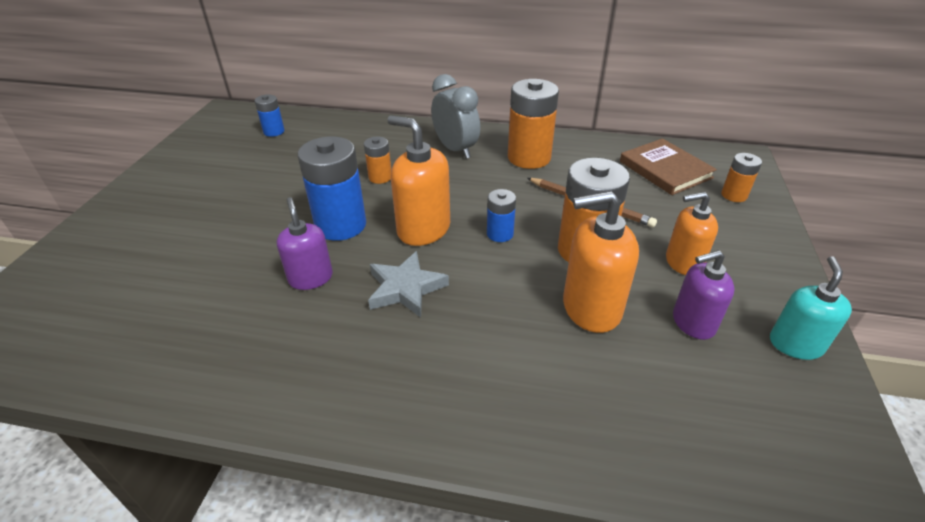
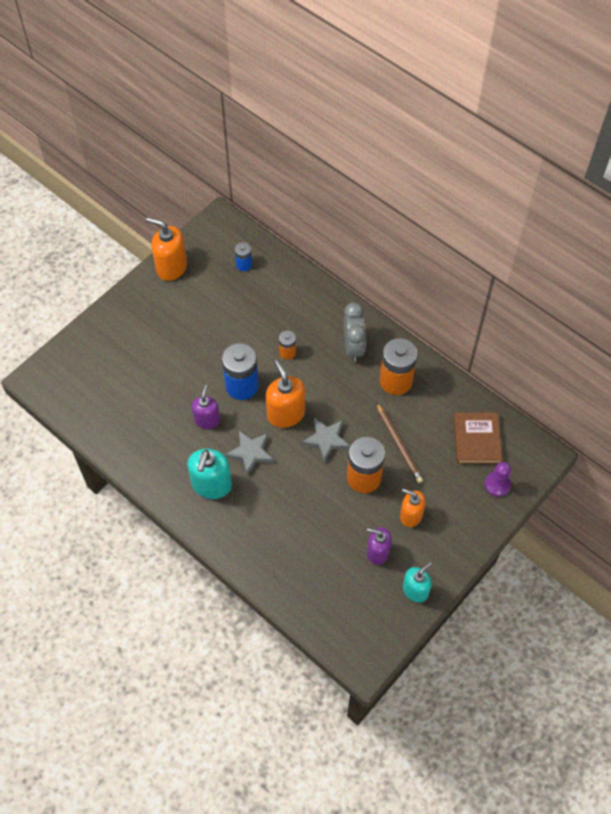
camera: 30 degrees right, 20 degrees up
(370, 355) = (211, 485): none -> turquoise soap dispenser
(500, 234) = (326, 440): blue battery -> grey star
(591, 308) = (334, 516): orange soap dispenser -> orange soap dispenser (171, 267)
(734, 195) = (497, 484): orange battery -> purple pawn

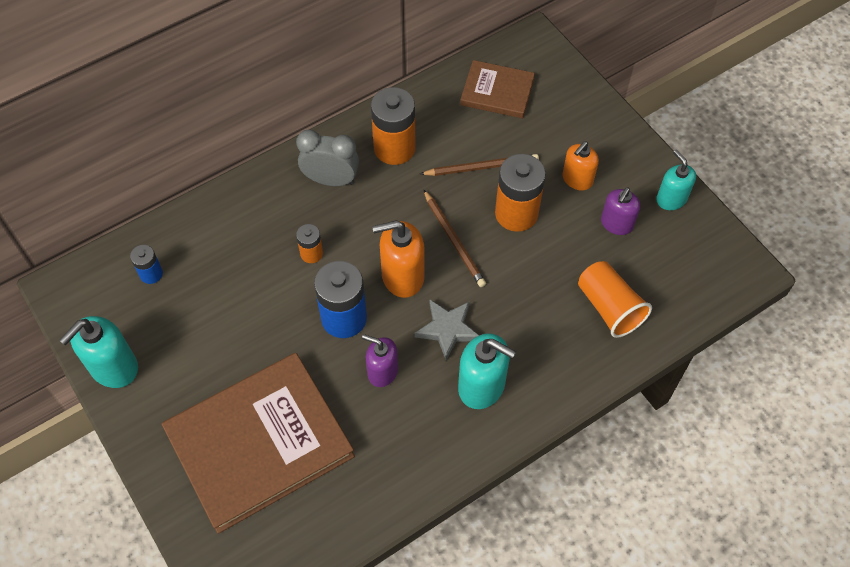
camera: 75 degrees left, 0 degrees up
(138, 362) = (259, 443): none -> brown book
(171, 267) = (113, 367): orange soap dispenser -> turquoise soap dispenser
(299, 559) = (609, 307): none -> orange cup
(326, 440) = (454, 240): grey star -> brown pencil
(497, 484) = (558, 89): purple pawn -> none

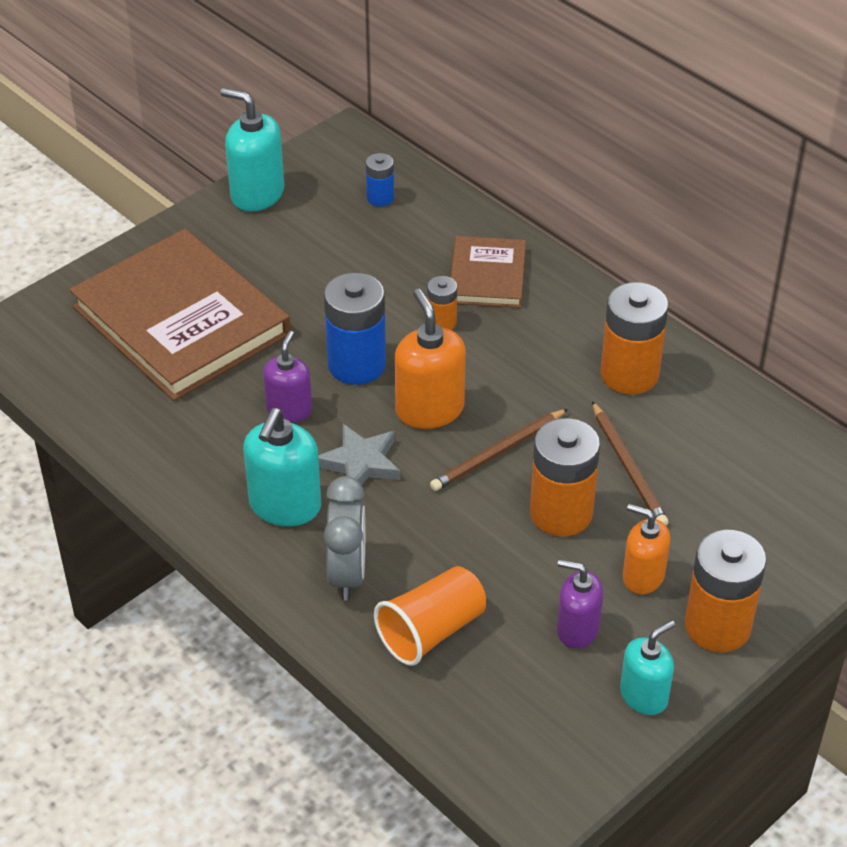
camera: 80 degrees right, 15 degrees down
(331, 180) = (557, 322): grey clock -> grey clock (347, 574)
(497, 92) = (770, 469): brown book -> brown book (487, 276)
(621, 149) = (717, 626): none -> orange battery

